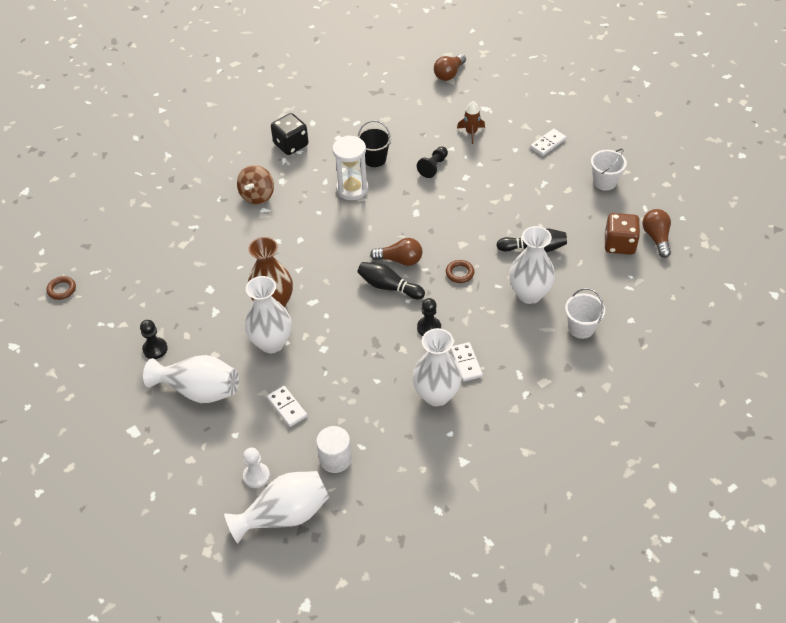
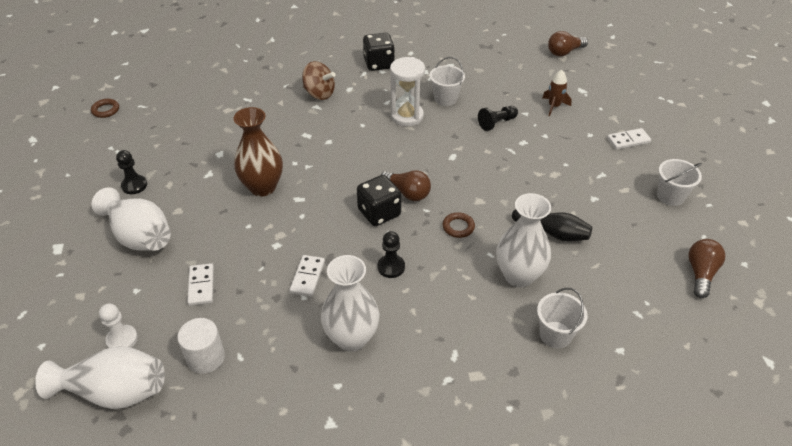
camera: 25 degrees right, 5 degrees down
(257, 196) = (319, 93): brown spinning top -> brown spinning top turned 105 degrees counterclockwise
(271, 343) = (234, 220): white vase -> none
(375, 159) = (445, 98): black bucket -> white bucket
(389, 287) = (379, 213): black bowling pin -> black dice
(466, 363) = (405, 318): white domino -> white domino (307, 277)
(619, 244) = (652, 264): brown dice -> none

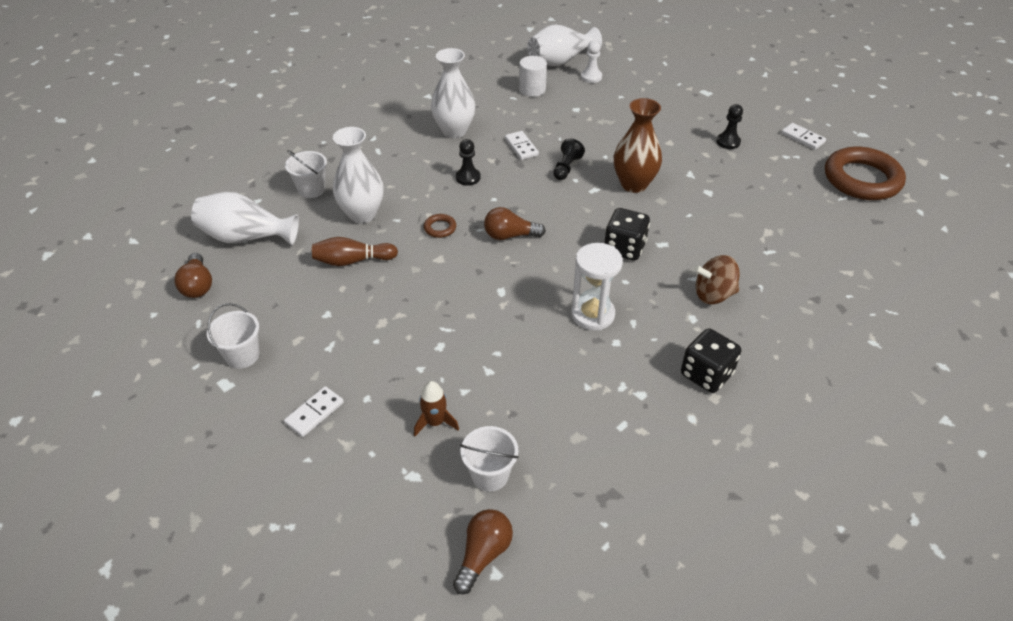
camera: 145 degrees right, 0 degrees up
(106, 110) = (862, 179): brown ring -> brown ring, size x2.50
(139, 236) = (667, 118): white vase -> white vase (246, 237)
(201, 286) = (584, 114): white domino -> white domino (802, 138)
(379, 213) = (517, 209): black dice -> black dice (624, 248)
(445, 98) = (574, 362): white bucket -> white bucket (490, 475)
(497, 123) = (487, 357): black pawn -> black pawn (566, 168)
(552, 232) = (352, 261): black bowling pin -> brown bowling pin

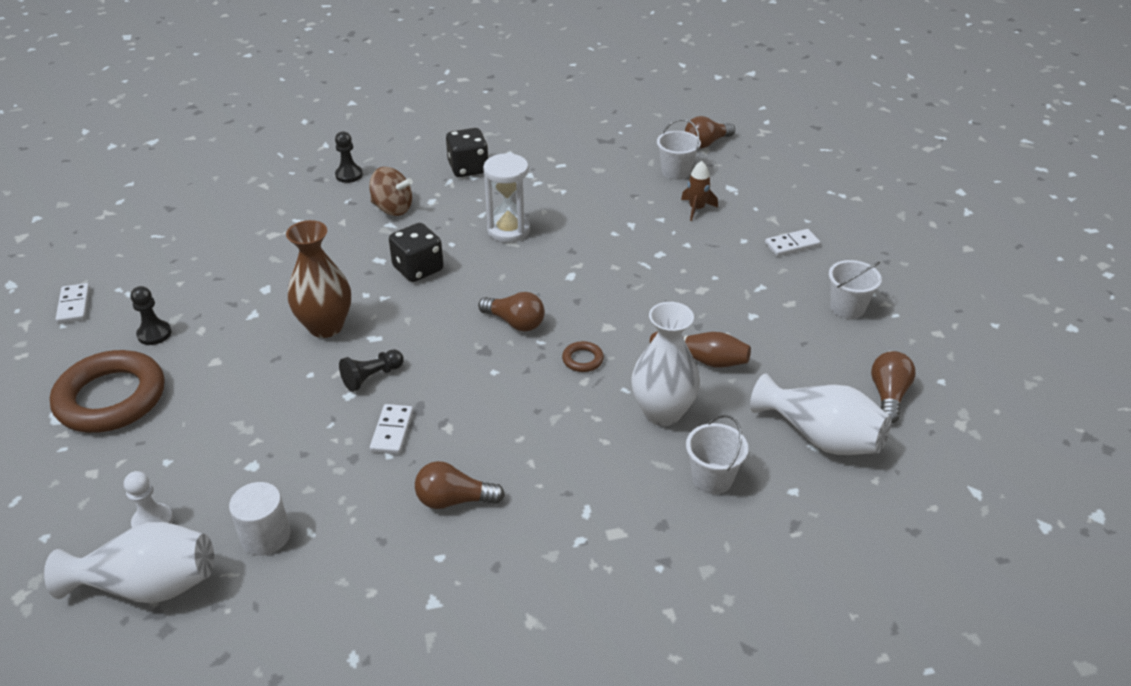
camera: 150 degrees left, 5 degrees down
(454, 131) = (454, 500): white vase -> brown light bulb
(468, 177) = (499, 412): black pawn -> black pawn (349, 175)
(862, 179) = (108, 243): brown ring -> brown ring (111, 398)

